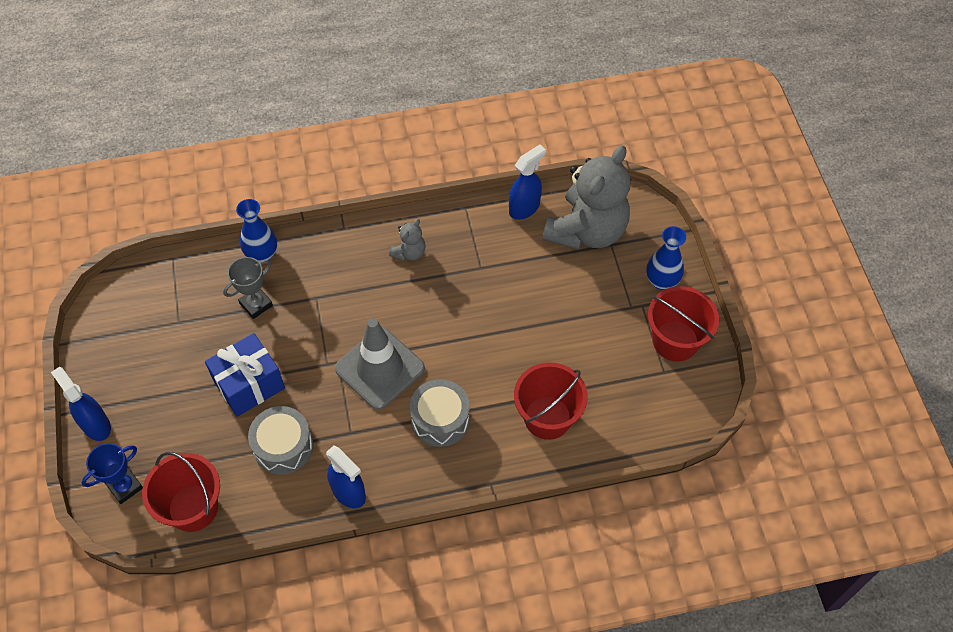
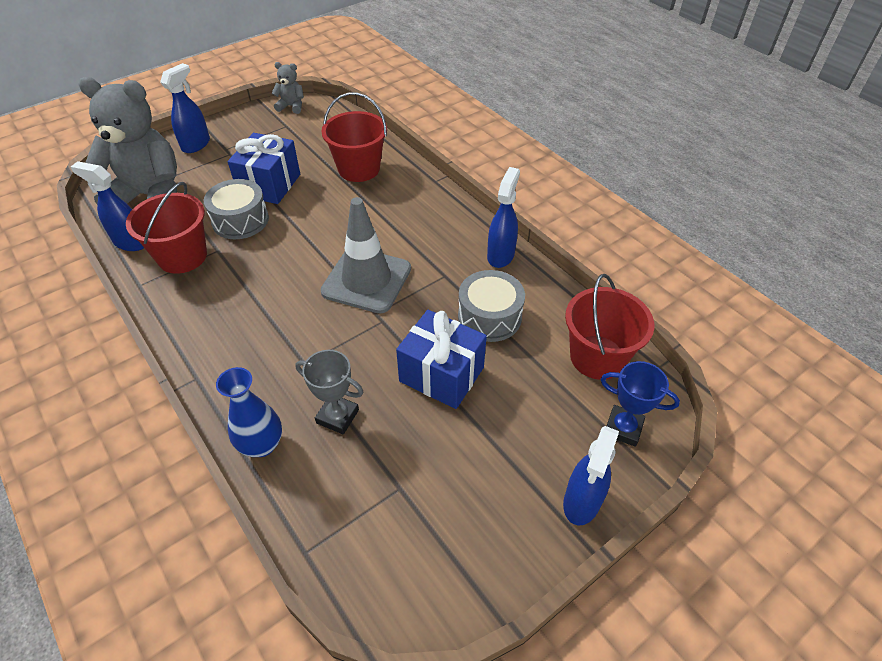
camera: 115 degrees left, 10 degrees down
(409, 252) = (215, 308): grey teddy bear -> grey teddy bear (291, 106)
(440, 419) = (396, 224): grey drum -> grey drum (240, 220)
(558, 329) = (269, 185): none -> blue gift
(661, 281) = (196, 144): blue vase -> blue spray bottle
(675, 341) = (254, 126): red bucket -> red bucket (182, 256)

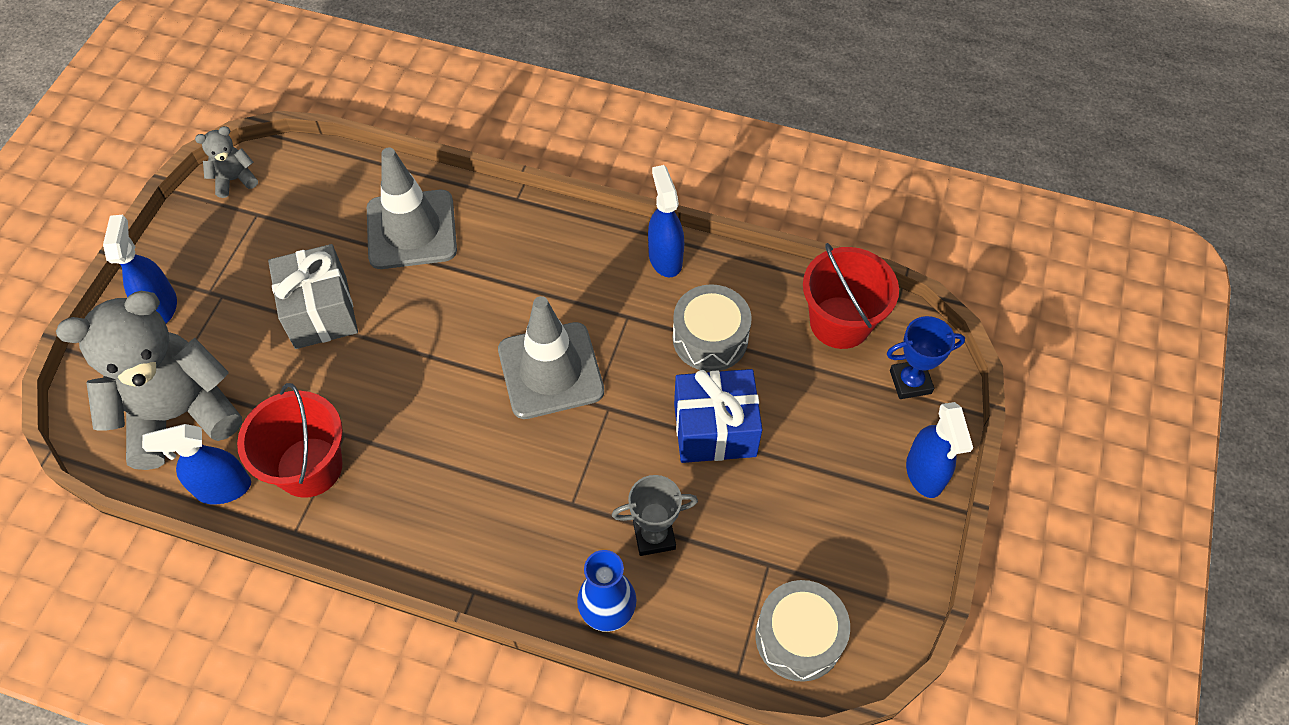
camera: 35 degrees left, 10 degrees up
(240, 220) = (333, 380): grey drum -> grey drum (798, 637)
(269, 185) = (321, 312): blue gift -> grey gift
(359, 169) = (411, 230): red bucket -> grey traffic cone

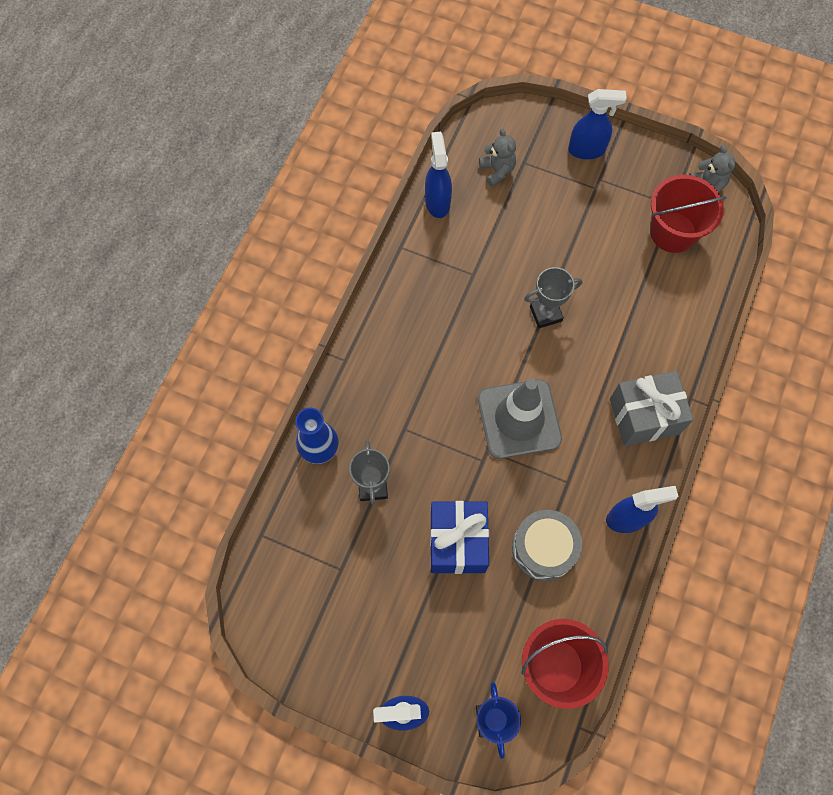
camera: 95 degrees right, 10 degrees up
(179, 413) = (497, 171): grey teddy bear -> grey teddy bear, size x0.43
(309, 467) = (449, 253): red bucket -> red bucket (673, 232)
(321, 312) = (579, 254): grey gift -> grey gift (644, 416)
(405, 346) = (545, 314): none -> grey trophy
(411, 230) = (657, 316): grey traffic cone -> none
(798, 637) = (282, 584): grey drum -> none

